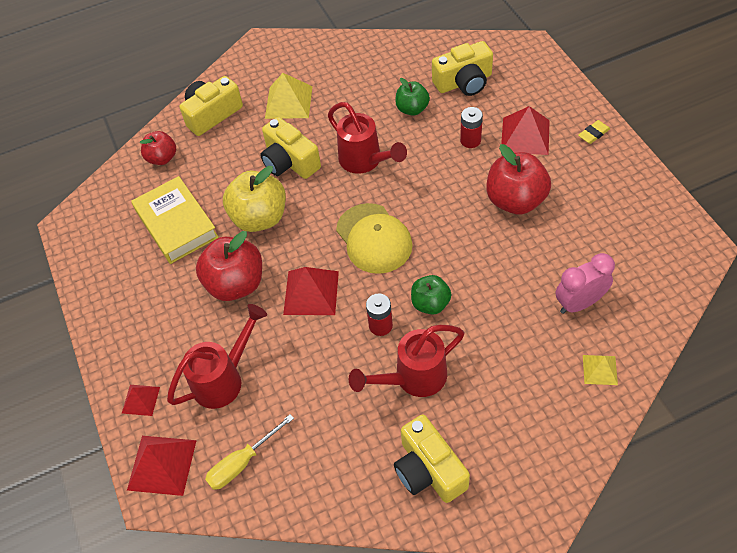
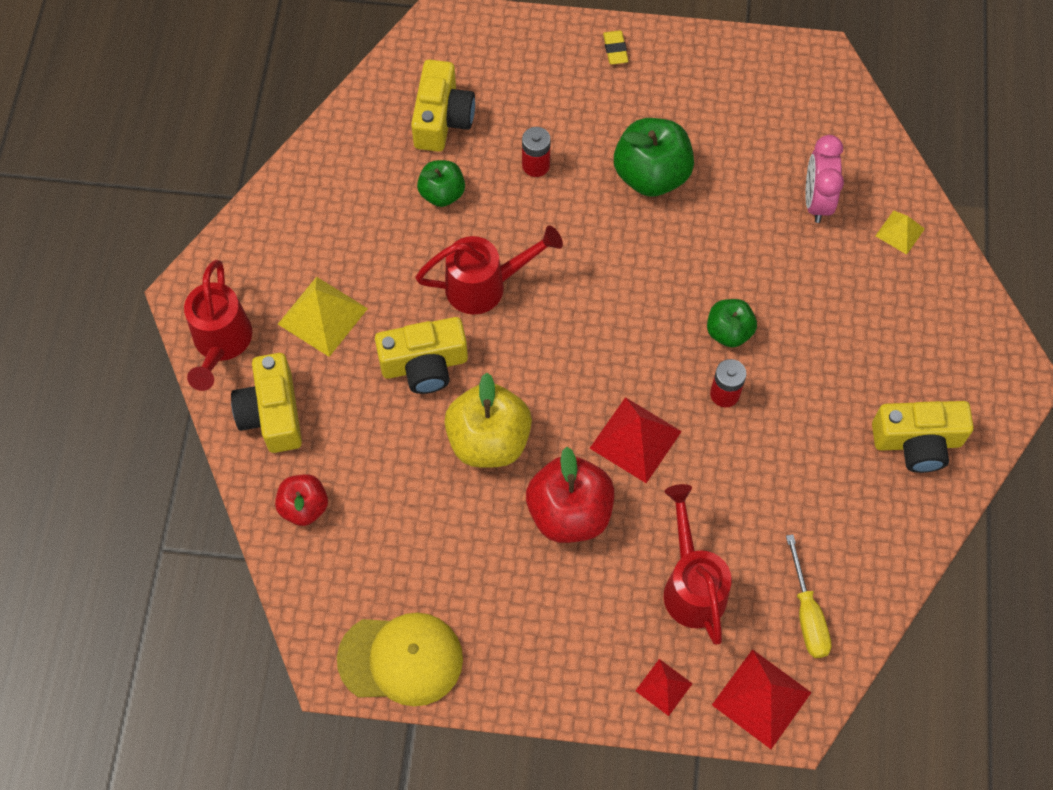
camera: 65 degrees left, 10 degrees up
(176, 224) = (430, 538): yellow book -> none
(374, 238) = (605, 338): yellow cap -> yellow cap (401, 659)
(412, 379) = (808, 399): red watering can -> red watering can (221, 345)
(515, 200) = (651, 175): red apple -> green apple
(525, 136) = (569, 111): red pyramid -> none

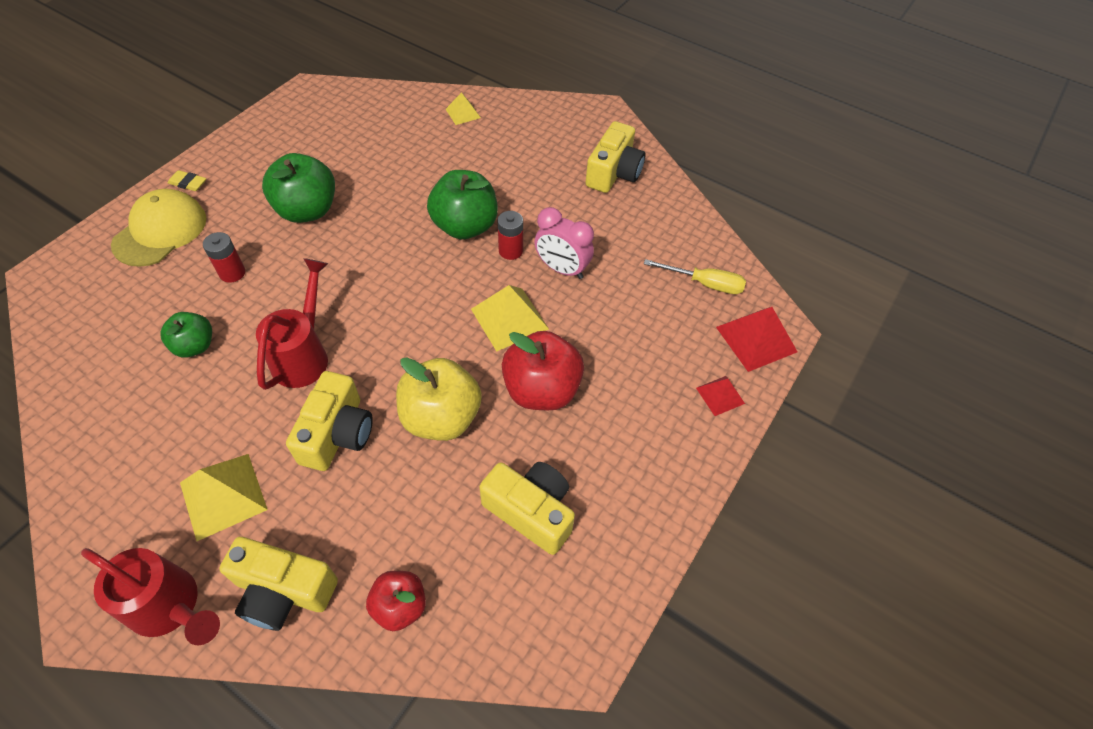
camera: 65 degrees left, 10 degrees down
(401, 659) = (601, 587): yellow cap -> yellow cap (160, 231)
(442, 119) = (129, 314): yellow camera -> yellow camera (531, 511)
(635, 439) = (509, 319): red pyramid -> yellow pyramid
(691, 584) = (646, 339): red watering can -> none
(728, 332) = (465, 226): green apple -> green apple, size x1.68
(816, 201) = (407, 139): pink clock -> pink clock (562, 269)

